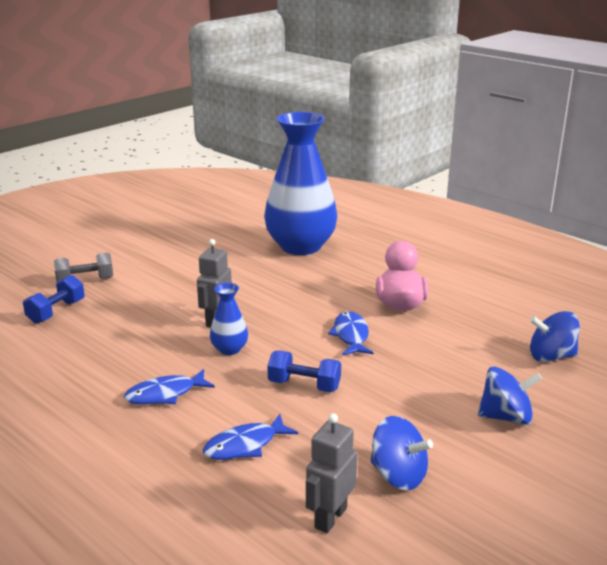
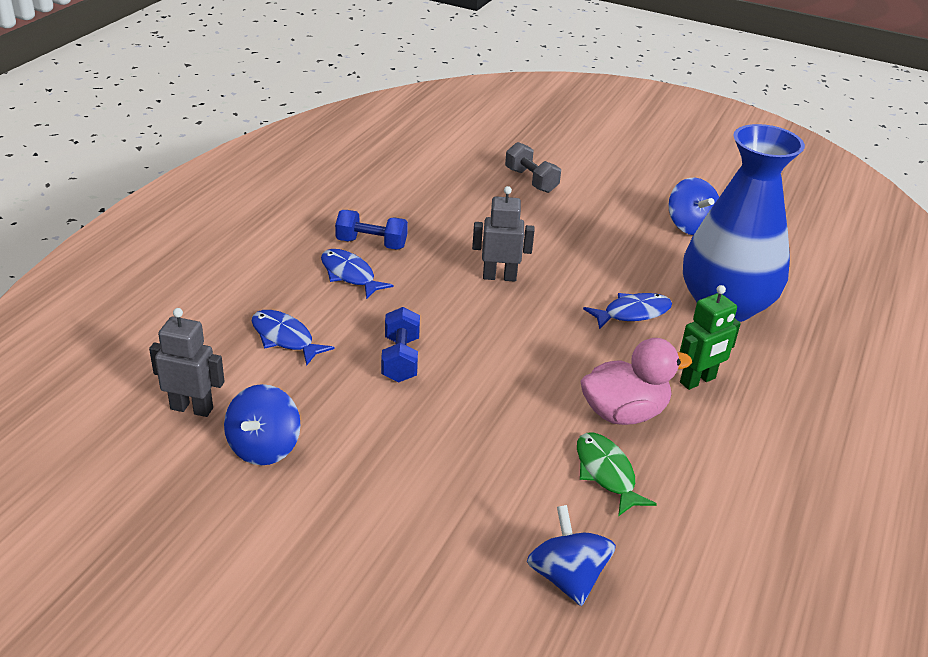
camera: 70 degrees right, 10 degrees up
(56, 312) = (461, 181): blue dumbbell -> blue dumbbell (371, 243)
(229, 349) = (446, 297): blue vase -> none
(351, 335) = (521, 379): blue fish -> blue fish (632, 313)
(375, 273) = (698, 380): none -> green robot
(458, 323) = (606, 473): none -> green fish
(505, 417) = (399, 531): blue spinning top -> blue spinning top (690, 226)

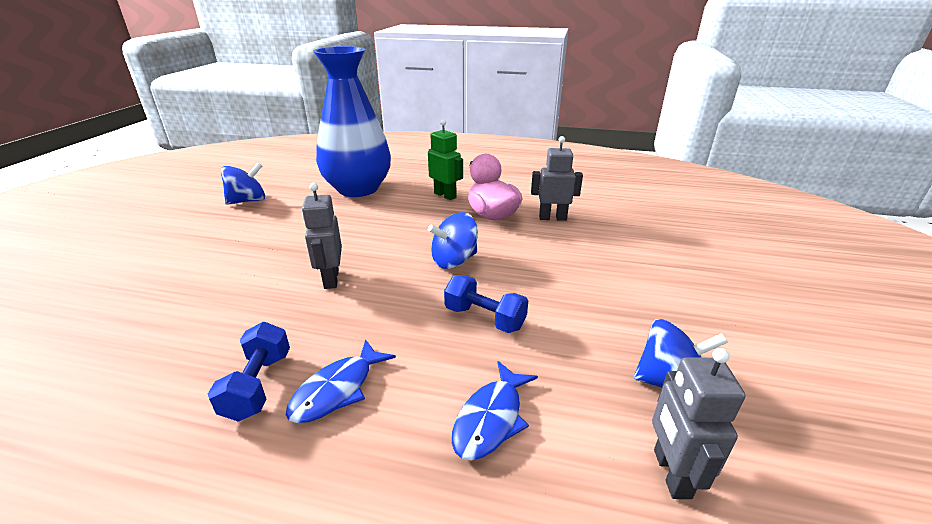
camera: 100 degrees left, 5 degrees down
(400, 359) = (485, 318): blue dumbbell -> blue dumbbell turned 45 degrees clockwise
(531, 180) = (129, 280): grey dumbbell -> none
(567, 577) = (645, 224): blue spinning top -> blue spinning top (454, 260)
(606, 473) = (552, 218): green fish -> grey robot
(632, 313) = (375, 217): blue fish -> none

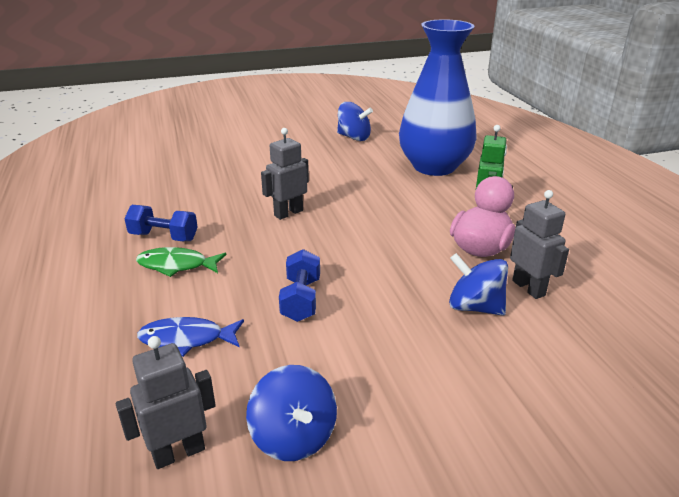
camera: 60 degrees right, 0 degrees up
(258, 385) = (164, 237): blue dumbbell -> blue dumbbell turned 45 degrees clockwise
(337, 390) = (176, 265): blue fish -> green fish
(454, 260) = (371, 256): blue spinning top -> blue spinning top (475, 307)

